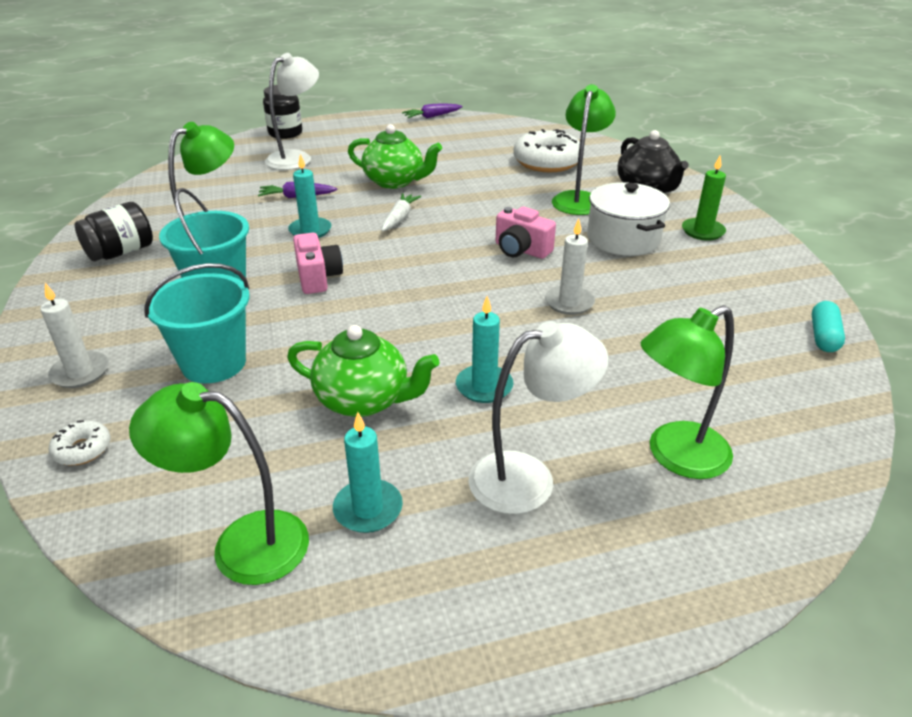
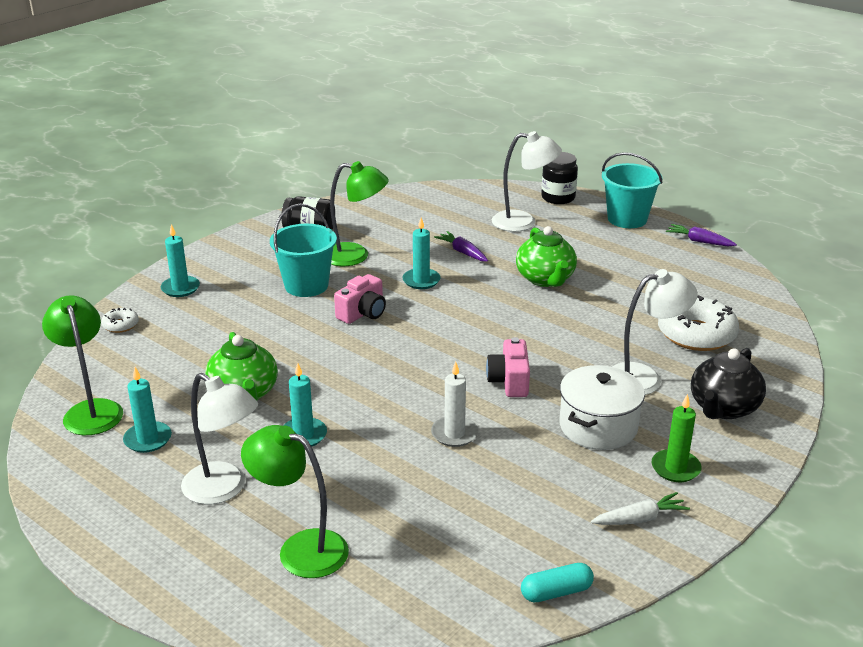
camera: 55 degrees right, 5 degrees down
(80, 372) = (180, 288): white candle -> turquoise candle
(214, 363) = (229, 324): turquoise bucket -> turquoise bucket (627, 219)
(399, 218) = (488, 307): white carrot -> white carrot (639, 519)
(579, 199) = (644, 377): green lamp -> white lamp

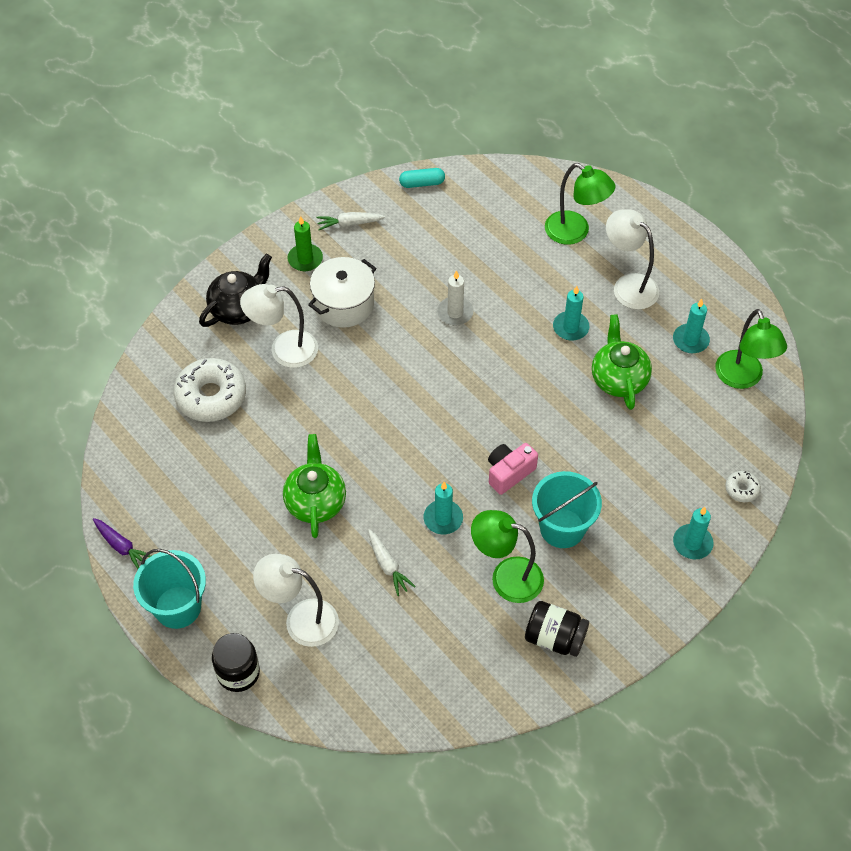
camera: 170 degrees left, 25 degrees up
(462, 252) = (388, 566): purple carrot -> white carrot
(509, 381) = (396, 362): pink camera -> none

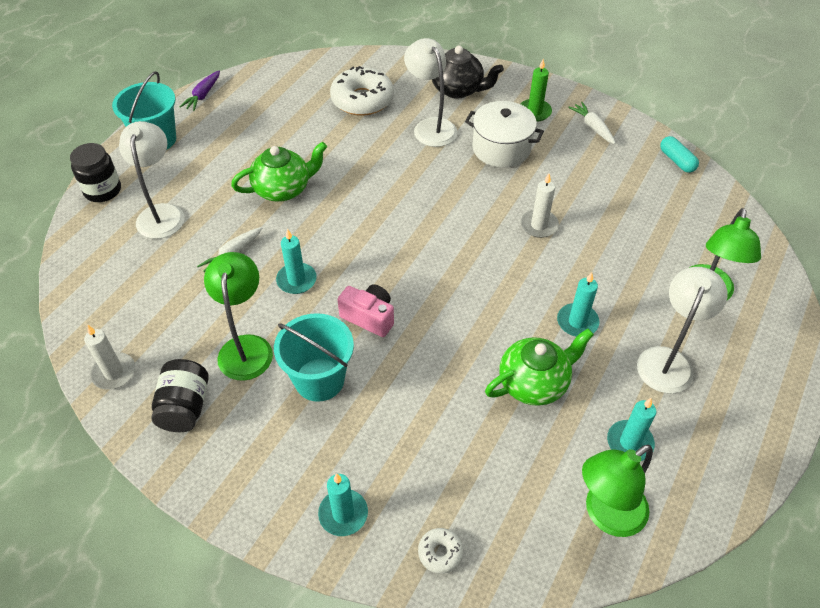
camera: 70 degrees right, 5 degrees down
(496, 691) = (114, 373): none -> white candle

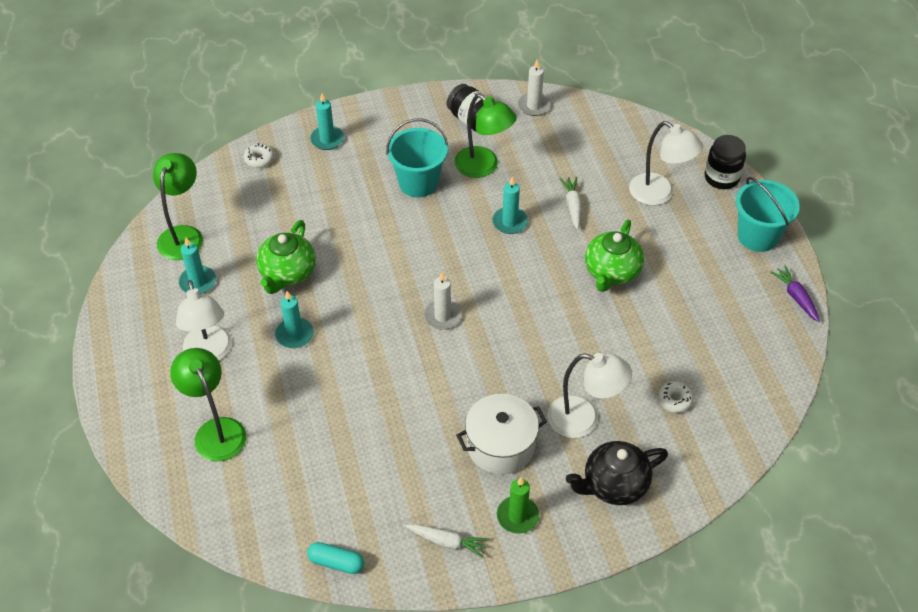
camera: 135 degrees right, 0 degrees up
(362, 100) = (674, 400): white donut -> white donut, size x0.46
(369, 317) = (434, 235): pink camera -> none
(539, 225) = (394, 392): white candle -> white candle (442, 316)

